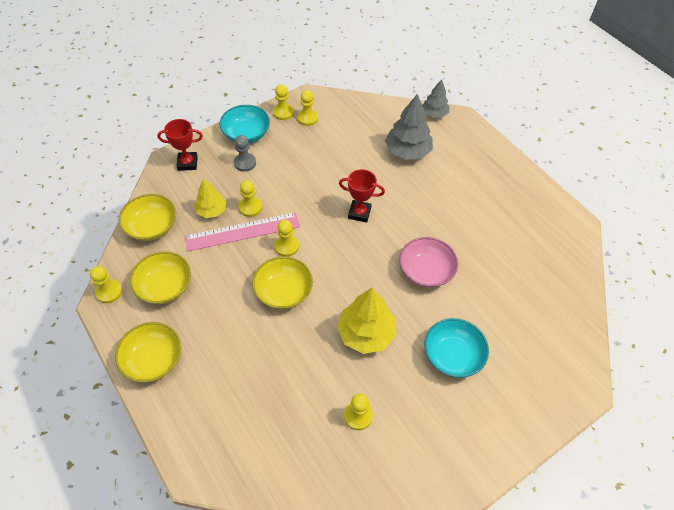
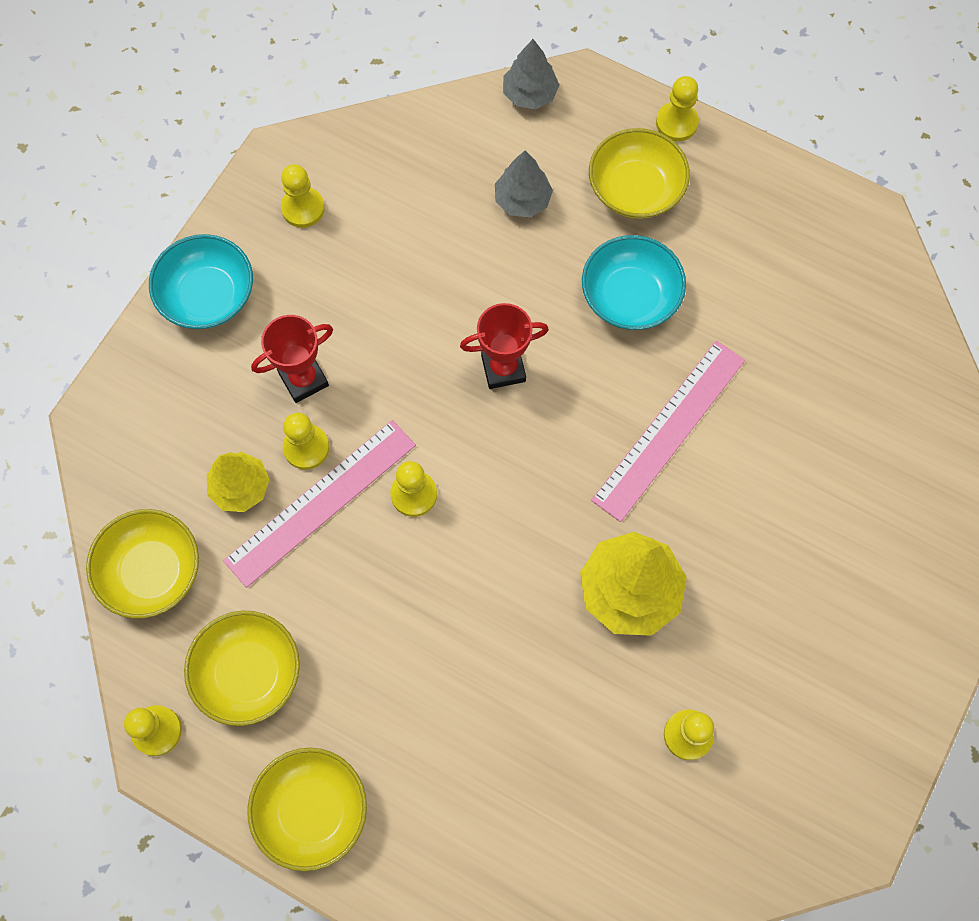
camera: 25 degrees left, 15 degrees up
(187, 163) = (135, 410): red trophy -> red trophy (303, 379)
(245, 163) = (242, 360): grey pawn -> none
(283, 112) = (249, 216): yellow pawn -> yellow pawn (676, 123)
(283, 291) = (456, 582): yellow bowl -> yellow bowl (635, 189)
(407, 151) = (522, 200): grey tree -> grey tree, size x0.62
(426, 271) = (669, 429): pink bowl -> pink ruler
(452, 355) = (781, 561): turquoise bowl -> turquoise bowl (630, 296)

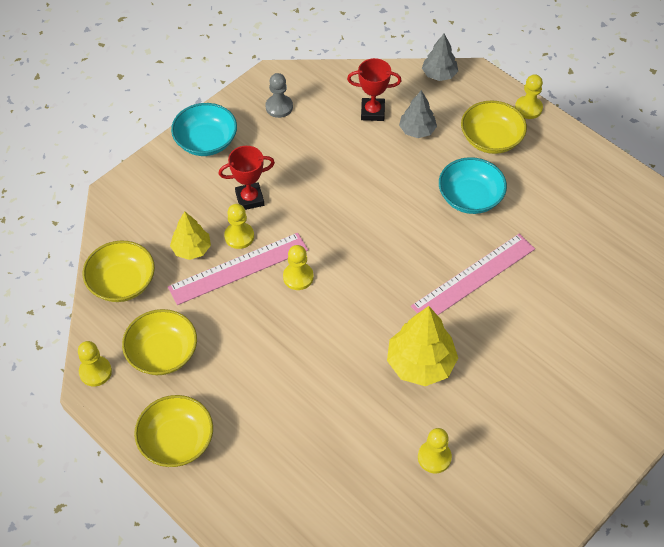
camera: 15 degrees right, 15 degrees down
(303, 208) = (279, 107): yellow pawn -> grey pawn
(503, 368) = (376, 220): red trophy -> red trophy (372, 112)

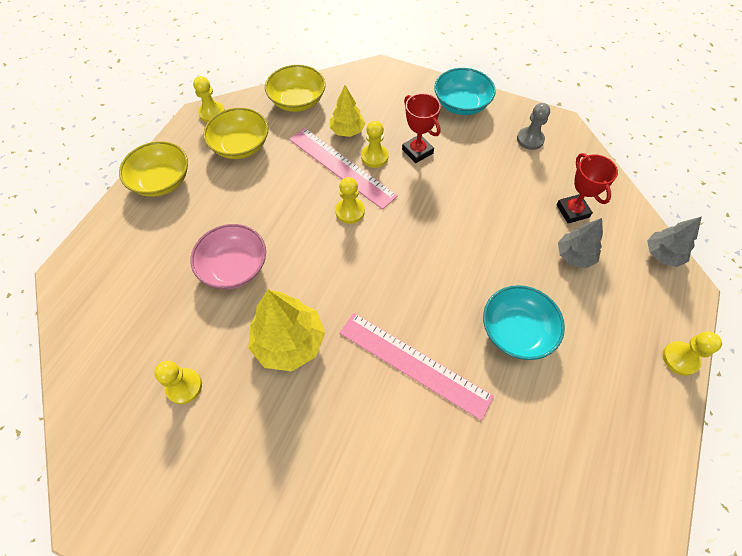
camera: 70 degrees right, 5 degrees up
(322, 391) = (234, 267): none -> pink bowl
(491, 139) = (608, 330): yellow bowl -> none

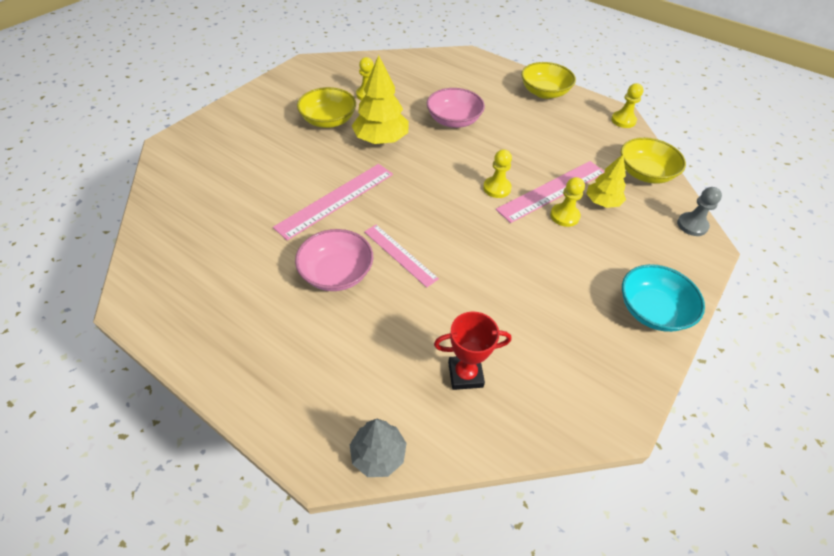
camera: 100 degrees right, 10 degrees down
(241, 146) = (582, 133): yellow bowl -> yellow bowl (328, 120)
(417, 151) = (571, 251): red trophy -> none
(471, 280) = (400, 254): none -> pink ruler
(516, 331) = (336, 273): turquoise bowl -> pink bowl
(530, 139) = (589, 368): grey pawn -> grey pawn (692, 225)
(574, 256) = (403, 352): grey tree -> none
(680, 359) = (248, 405): yellow pawn -> none

